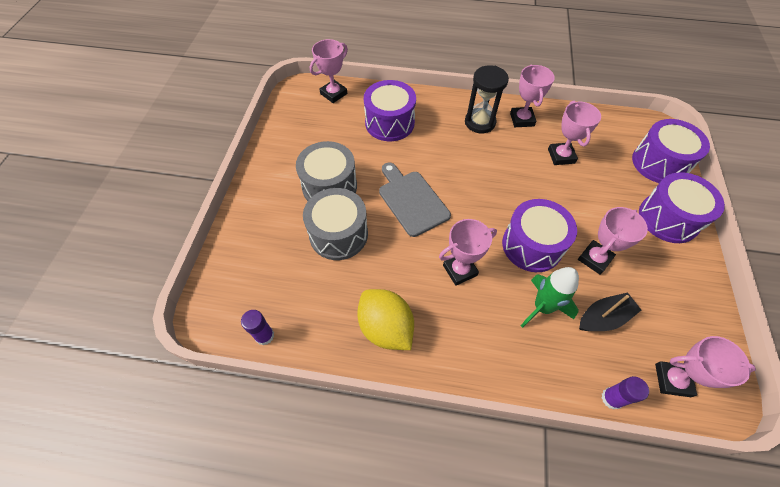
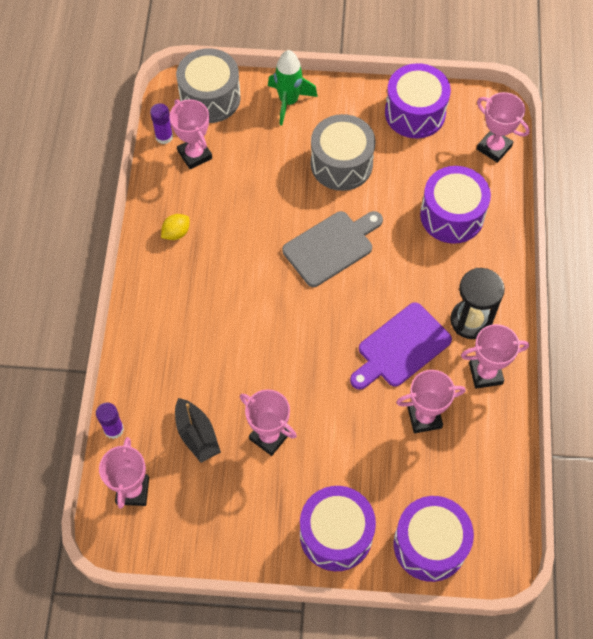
camera: 85 degrees right, 5 degrees up
(338, 234) = (278, 180): grey drum -> grey drum (210, 98)
(386, 328) = (176, 233): yellow lemon -> yellow lemon, size x0.50
(460, 270) = (244, 297): pink trophy -> pink trophy (195, 155)
(504, 164) = (401, 347): none -> purple cutting board
(532, 245) = (281, 371): purple drum -> purple drum (415, 113)
(542, 307) = (205, 375): green rocket -> green rocket (288, 101)

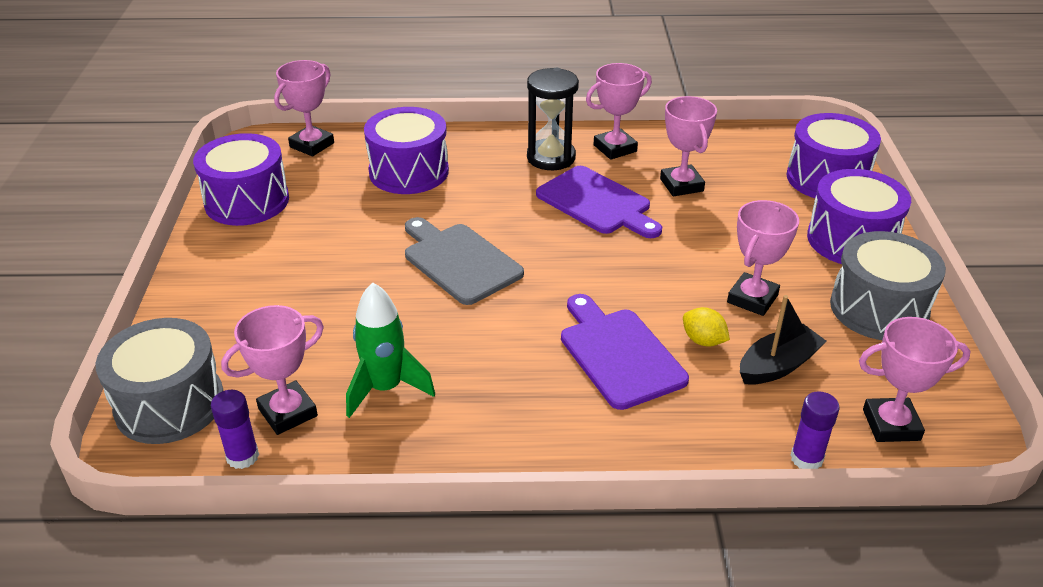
camera: 95 degrees left, 25 degrees down
(176, 233) = (443, 420): yellow lemon -> yellow lemon (703, 341)
(221, 337) = (618, 354): none -> purple cutting board
(288, 101) = (200, 314): green rocket -> green rocket (385, 388)
(341, 164) = (323, 258): grey drum -> grey drum (878, 309)
(485, 373) = (615, 148): pink trophy -> pink trophy turned 75 degrees clockwise

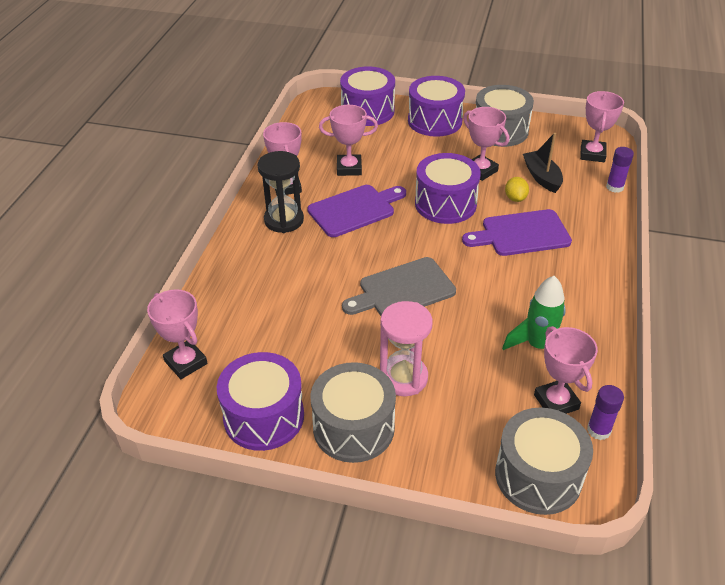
camera: 75 degrees left, 5 degrees up
(236, 258) = (353, 427): none -> grey drum
(311, 282) = (403, 378): none -> pink hourglass
(409, 172) = (265, 302): purple drum -> purple drum (445, 204)
(703, 341) = (515, 198): yellow lemon -> yellow lemon turned 60 degrees counterclockwise

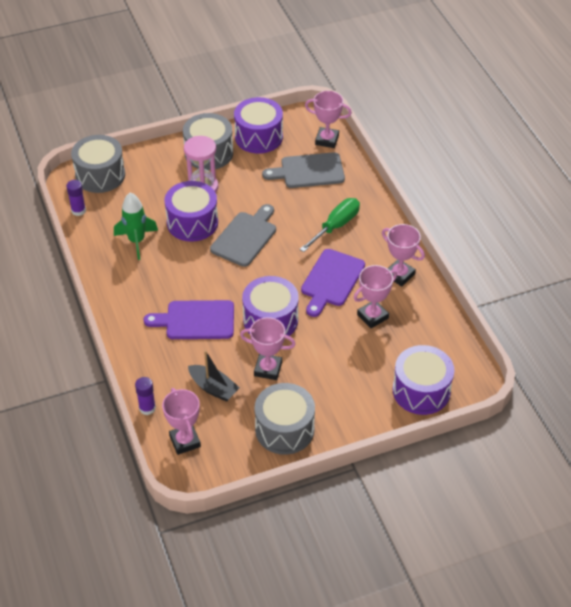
camera: 145 degrees right, 5 degrees up
(254, 331) = (308, 171): none -> grey cutting board
(284, 220) = (371, 247): black hourglass -> none
(295, 255) = (335, 226): none -> green screwdriver
(435, 121) = (352, 410): purple drum -> purple drum (192, 222)
(515, 198) = (221, 353): yellow lemon -> none
(521, 234) = (196, 320): purple cutting board -> purple cutting board turned 135 degrees counterclockwise
(556, 402) = (109, 214): pink trophy -> none

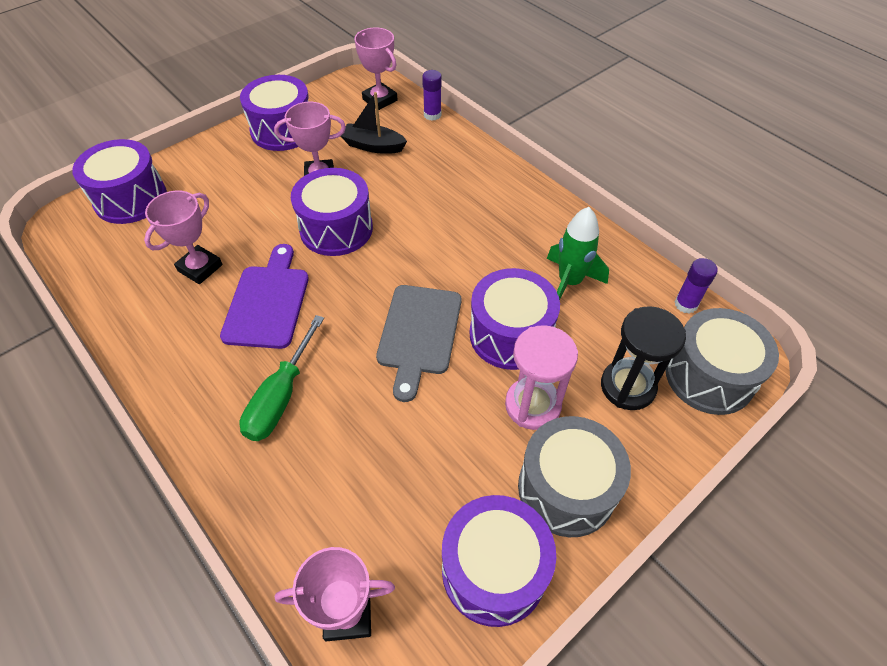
camera: 160 degrees right, 5 degrees up
(147, 182) = (627, 386): none -> black hourglass
(196, 320) = (428, 205): purple cutting board -> none
(284, 429) = (282, 130): grey drum -> purple drum
(308, 171) = (361, 507): grey cutting board -> none
(399, 275) = (164, 339): pink trophy -> none

